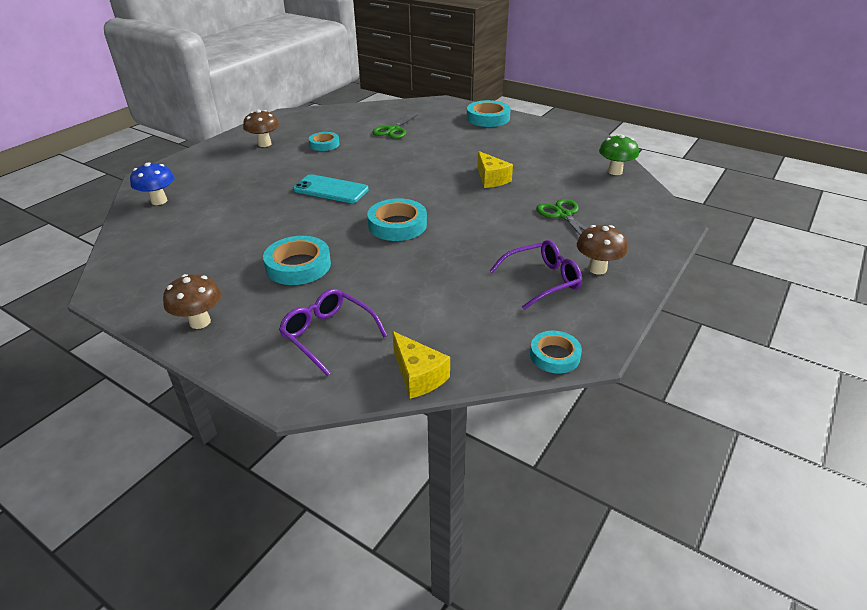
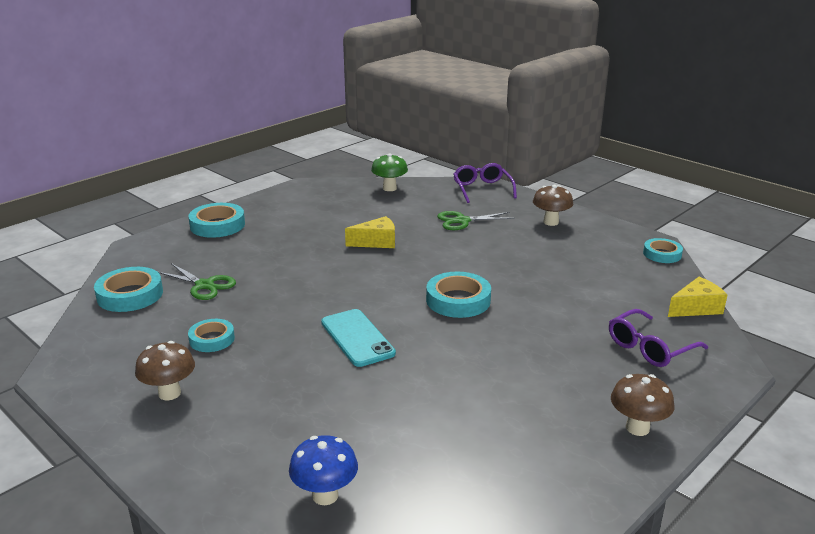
camera: 80 degrees left, 10 degrees down
(298, 266) = (531, 363): turquoise tape -> turquoise tape (130, 295)
(331, 189) = (357, 338): turquoise phone -> turquoise phone turned 60 degrees counterclockwise
(542, 280) = (566, 244): purple glasses -> purple glasses (482, 189)

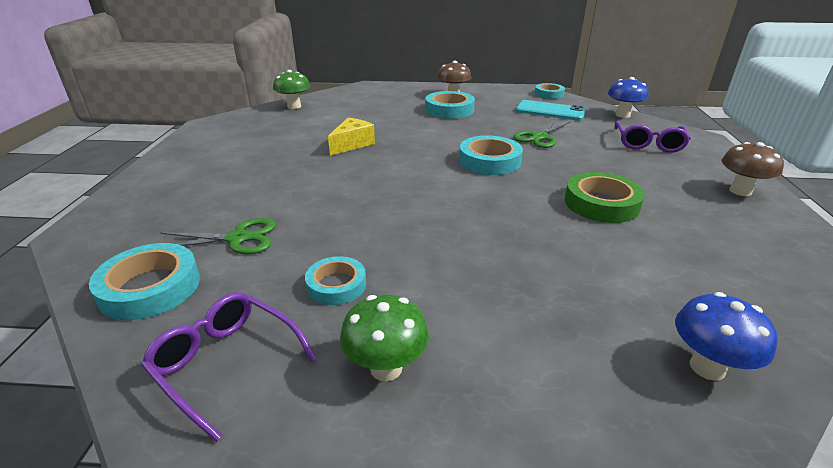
camera: 40 degrees left, 5 degrees up
(169, 393) = (386, 368): brown mushroom -> green mushroom
(217, 225) = (161, 181): turquoise tape -> turquoise tape (449, 110)
(357, 338) = (470, 218): turquoise phone -> turquoise phone (550, 111)
(462, 221) = (393, 111): green scissors -> green scissors (539, 137)
(478, 375) = (601, 203): none -> green tape
(482, 189) = (369, 89): purple glasses -> purple glasses (226, 364)
(696, 308) = (622, 115): yellow cheese -> blue mushroom

